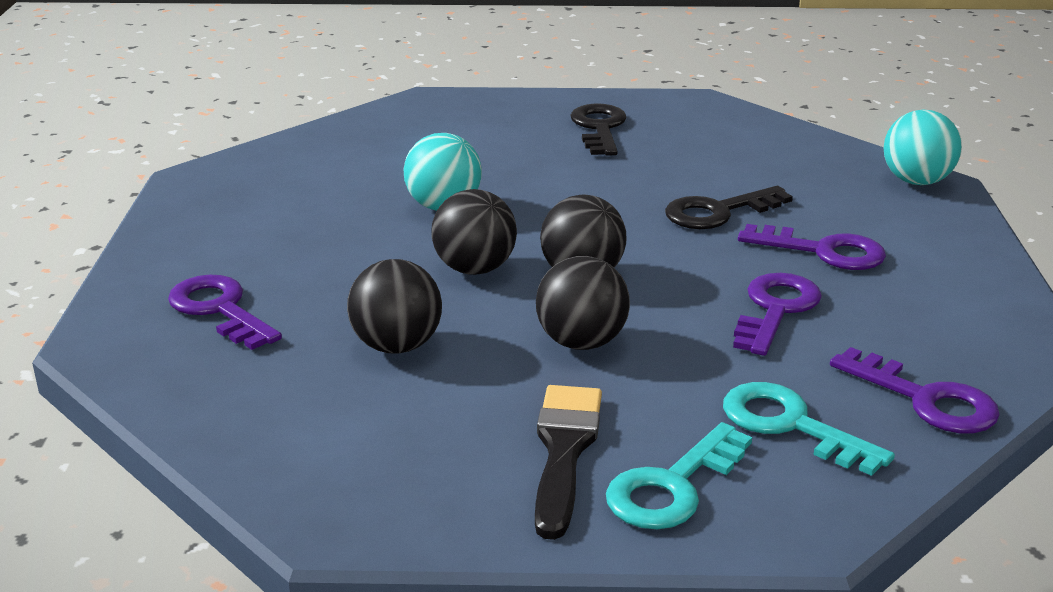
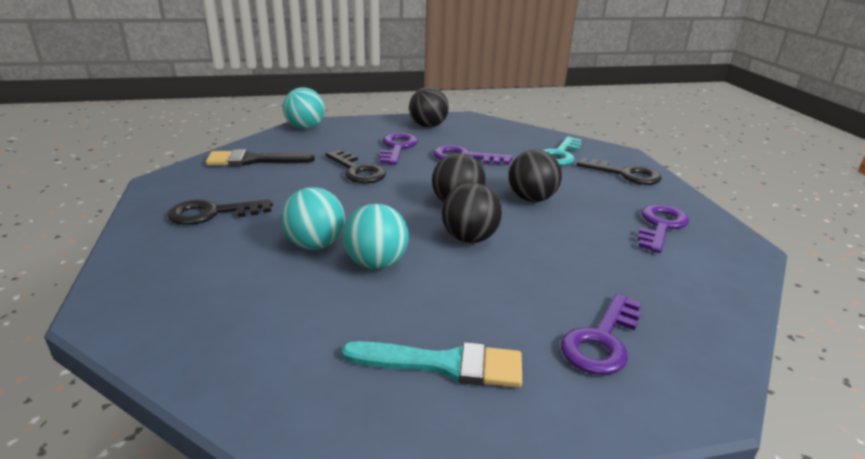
camera: 105 degrees left, 0 degrees up
(254, 223) = (443, 364): none -> turquoise brush
(397, 346) = (582, 252): black ball -> black ball (428, 126)
(501, 177) = (315, 245): none -> turquoise ball
(564, 451) = (627, 196): black brush -> black brush (254, 160)
(672, 486) = (625, 174): turquoise key -> black key
(925, 399) = (518, 134): purple key -> purple key (660, 226)

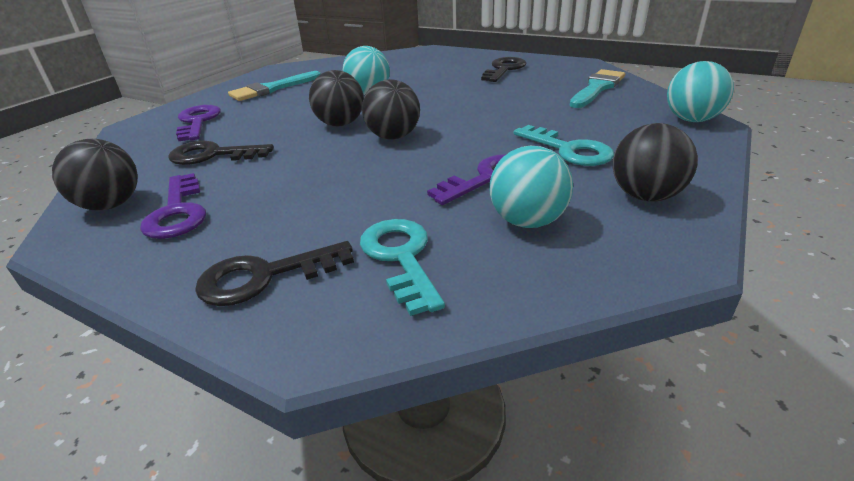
camera: 135 degrees right, 5 degrees up
(254, 160) = (597, 88): black brush -> turquoise brush
(315, 245) = (417, 85): turquoise ball -> turquoise ball (527, 221)
(357, 171) = (522, 117): black key -> black key (213, 155)
(397, 147) = (568, 150): purple key -> turquoise key
(531, 199) = (340, 172): black ball -> black ball (111, 205)

